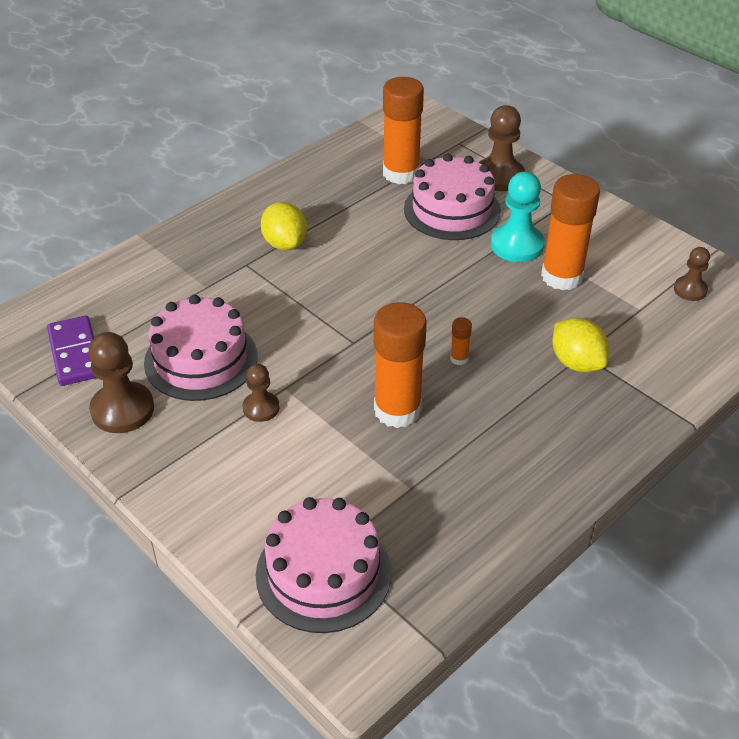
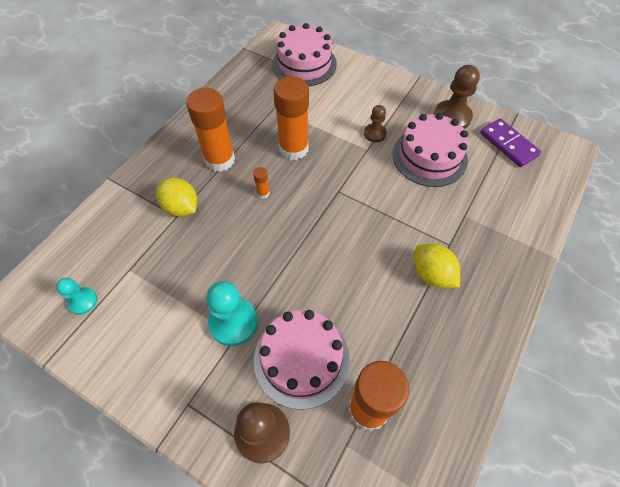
camera: 165 degrees right, 15 degrees up
(562, 276) = (192, 291): orange glue stick -> orange glue stick (220, 160)
(690, 290) = (83, 301): brown pawn -> turquoise pawn

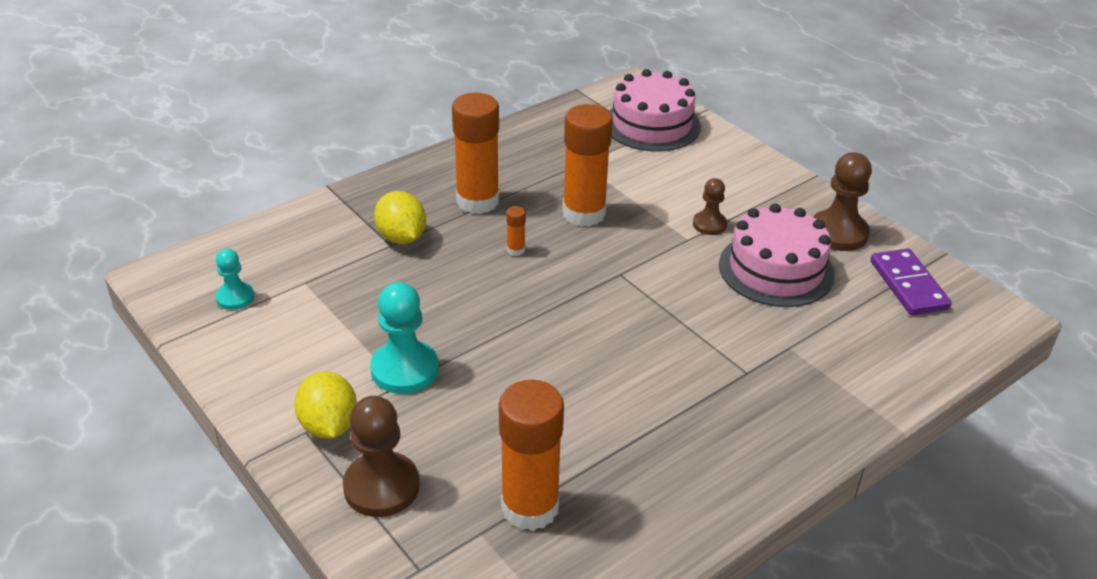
camera: 20 degrees right, 20 degrees down
(301, 359) = (471, 431): pink cake -> none
(432, 274) = (701, 397): yellow lemon -> yellow lemon (329, 426)

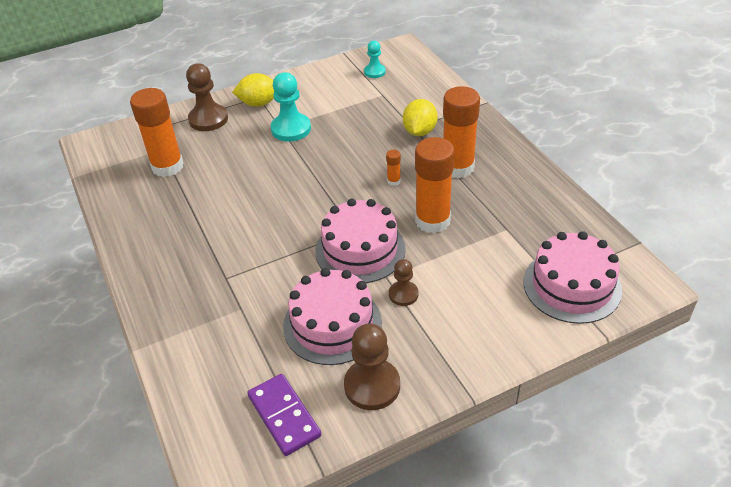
camera: 105 degrees right, 5 degrees up
(401, 237) = (419, 131): yellow lemon -> yellow lemon turned 60 degrees counterclockwise
(652, 263) = (360, 250): none -> pink cake
(908, 285) = (284, 416): purple domino -> purple domino turned 60 degrees clockwise

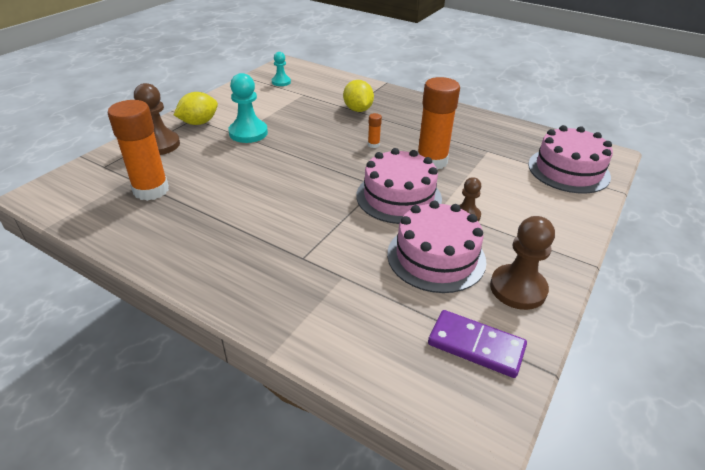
camera: 35 degrees left, 5 degrees down
(457, 167) = (411, 124): orange glue stick -> none

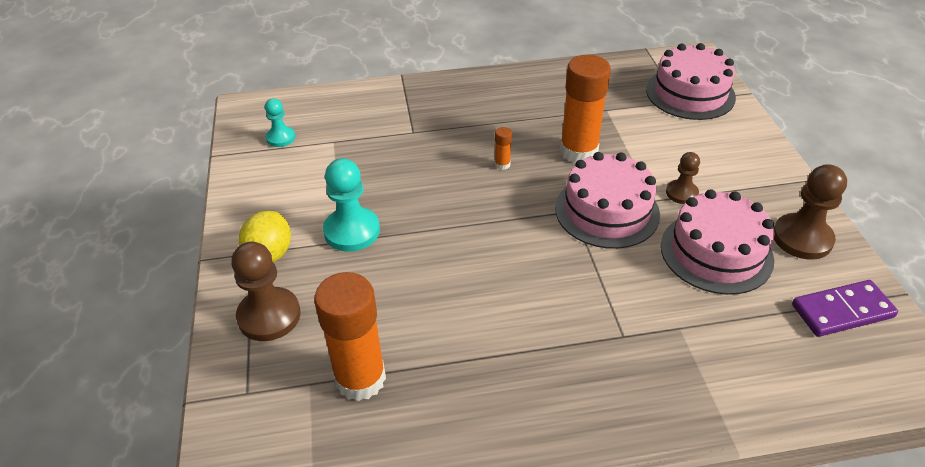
camera: 40 degrees left, 5 degrees up
(358, 110) = (424, 129): yellow lemon -> none

